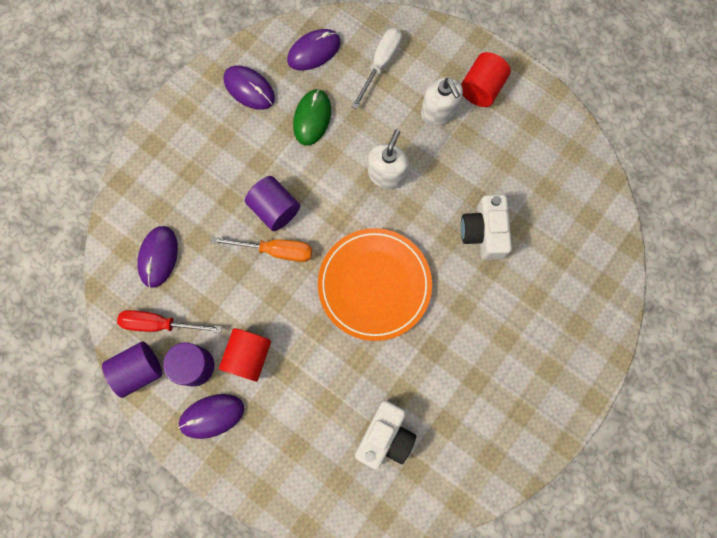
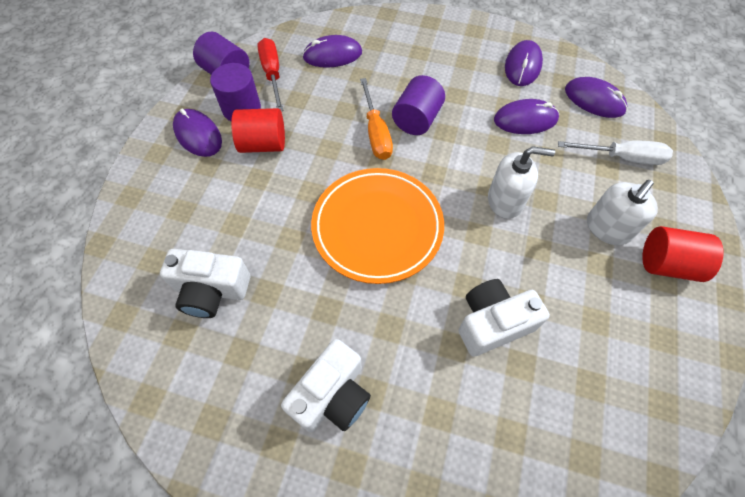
camera: 70 degrees right, 15 degrees down
(312, 118) = (525, 120): green mouse -> purple mouse
(499, 365) = (332, 395): none -> white camera

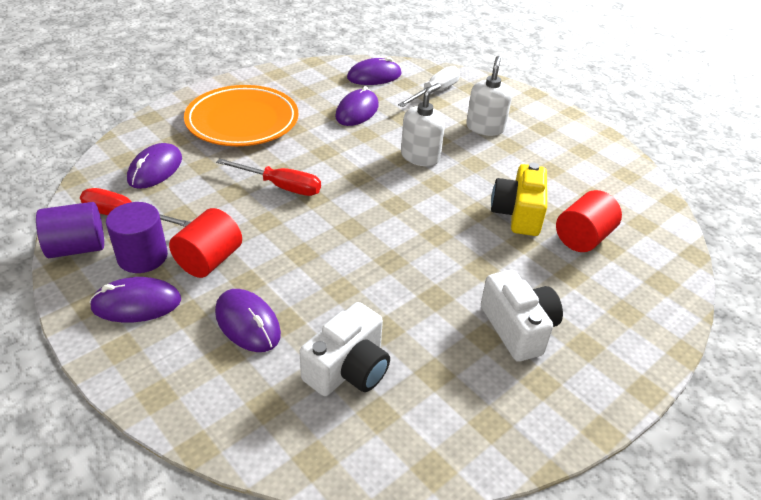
camera: 60 degrees left, 20 degrees down
(376, 133) = (281, 186): orange screwdriver -> red screwdriver
(377, 227) = (380, 231): orange plate -> orange plate (242, 121)
(417, 119) = (293, 159): purple cylinder -> none
(492, 323) = (518, 214): white camera -> yellow camera
(522, 66) = (304, 86): purple mouse -> purple mouse (247, 323)
(607, 228) = (485, 127): white soap dispenser -> white soap dispenser turned 150 degrees counterclockwise
(667, 264) = (532, 121): red cylinder -> red cylinder (583, 238)

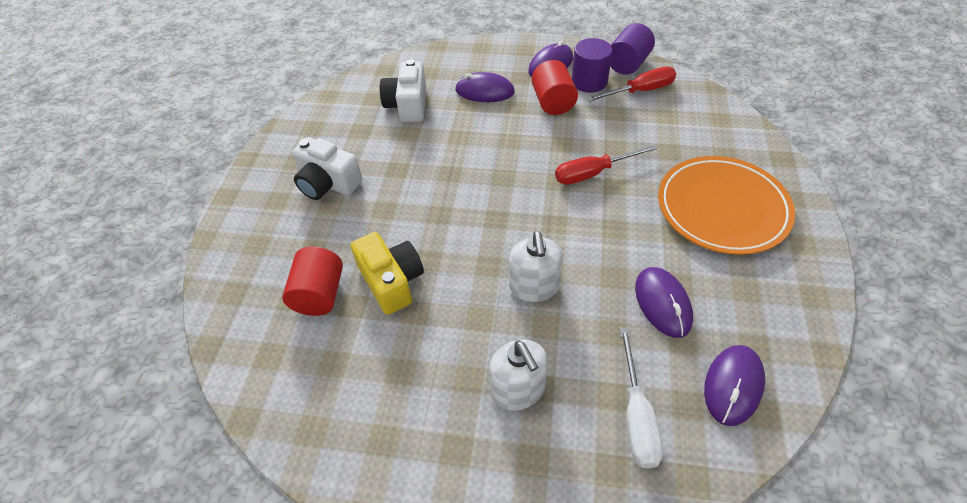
camera: 145 degrees right, 10 degrees up
(155, 169) = (688, 126): purple mouse -> none

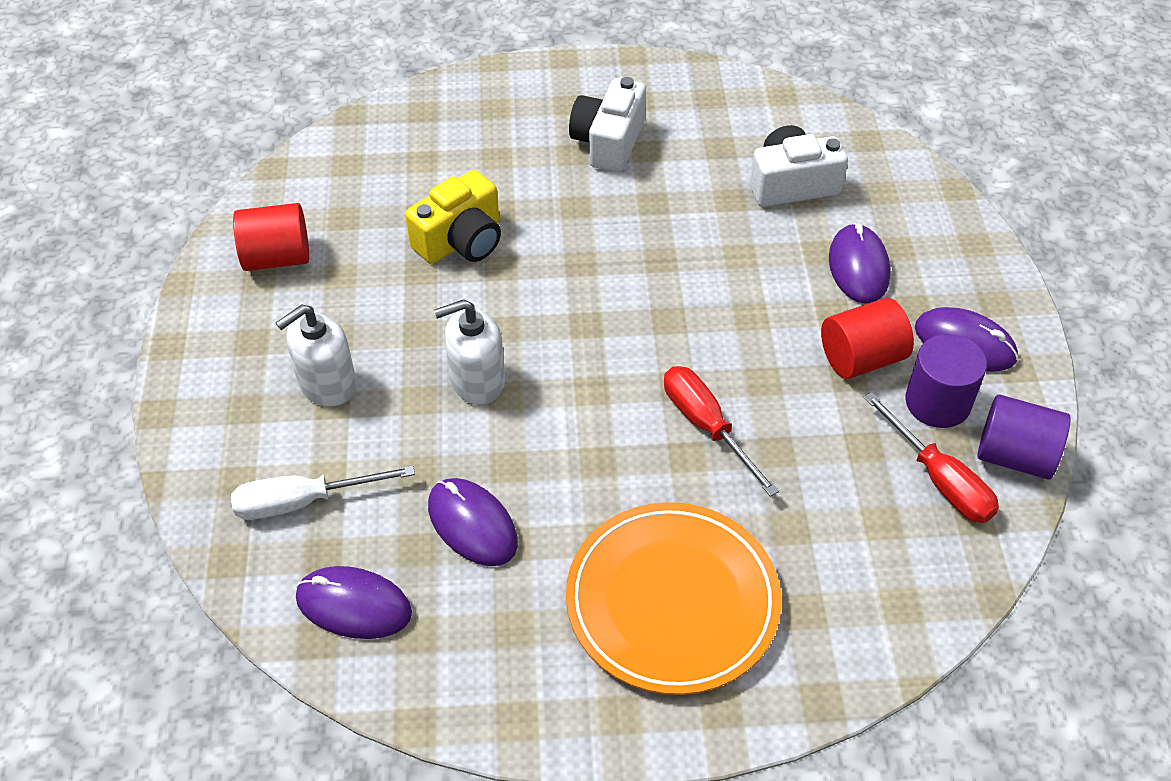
camera: 75 degrees right, 0 degrees up
(320, 294) = (432, 182): red cylinder -> red cylinder (277, 257)
(662, 303) = (472, 524): purple mouse -> purple mouse turned 75 degrees clockwise

